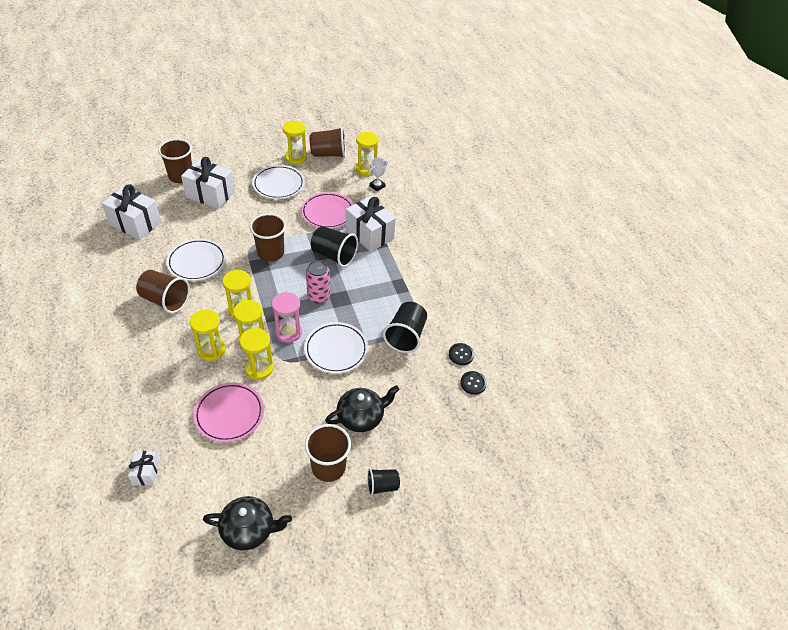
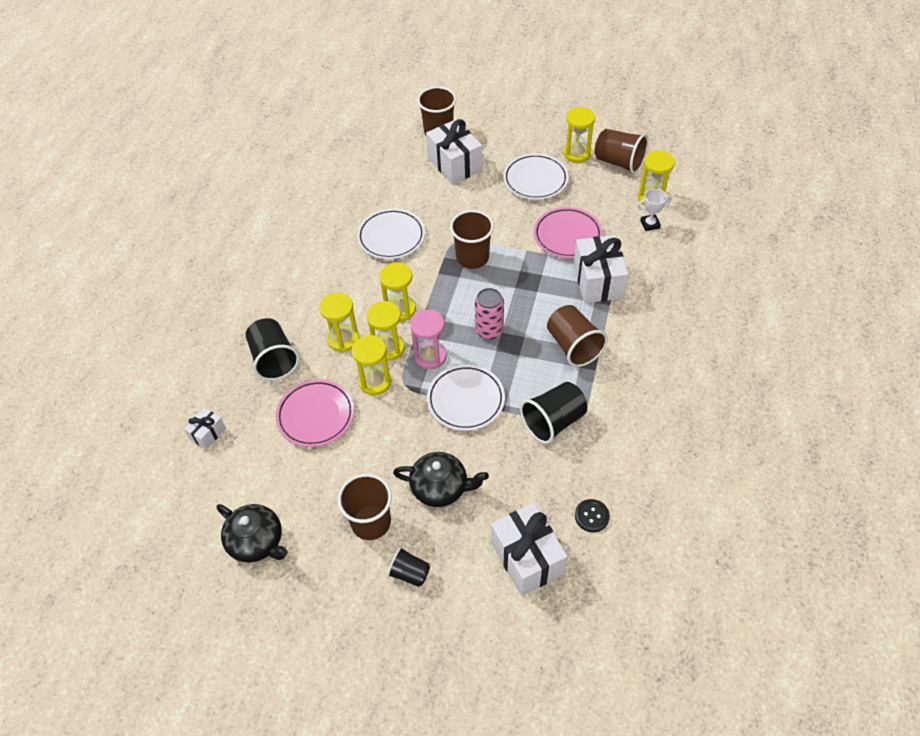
camera: 40 degrees right, 5 degrees up
(135, 223) = (360, 169): white gift -> white gift (527, 558)
(165, 300) = (335, 265): brown cup -> brown cup (573, 346)
(334, 255) = (539, 290): black cup -> black cup (274, 359)
(461, 354) = (602, 475): black button -> none

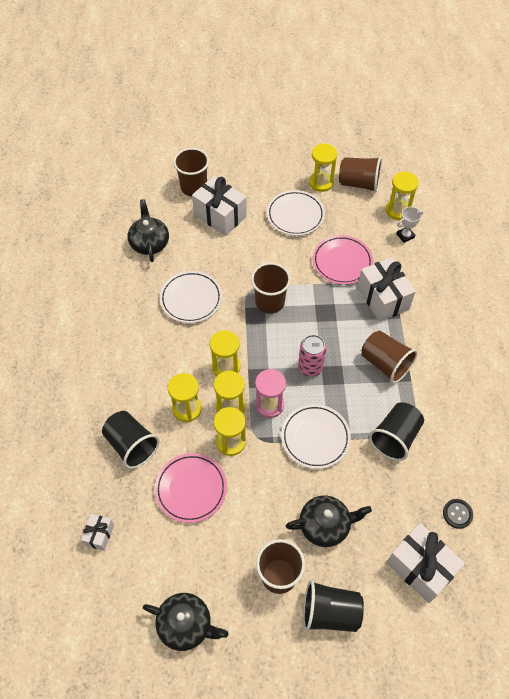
camera: 20 degrees left, 5 degrees up
(371, 175) = (149, 243): none -> black teapot
(409, 573) = (330, 612): black cup -> black cup, size x1.70

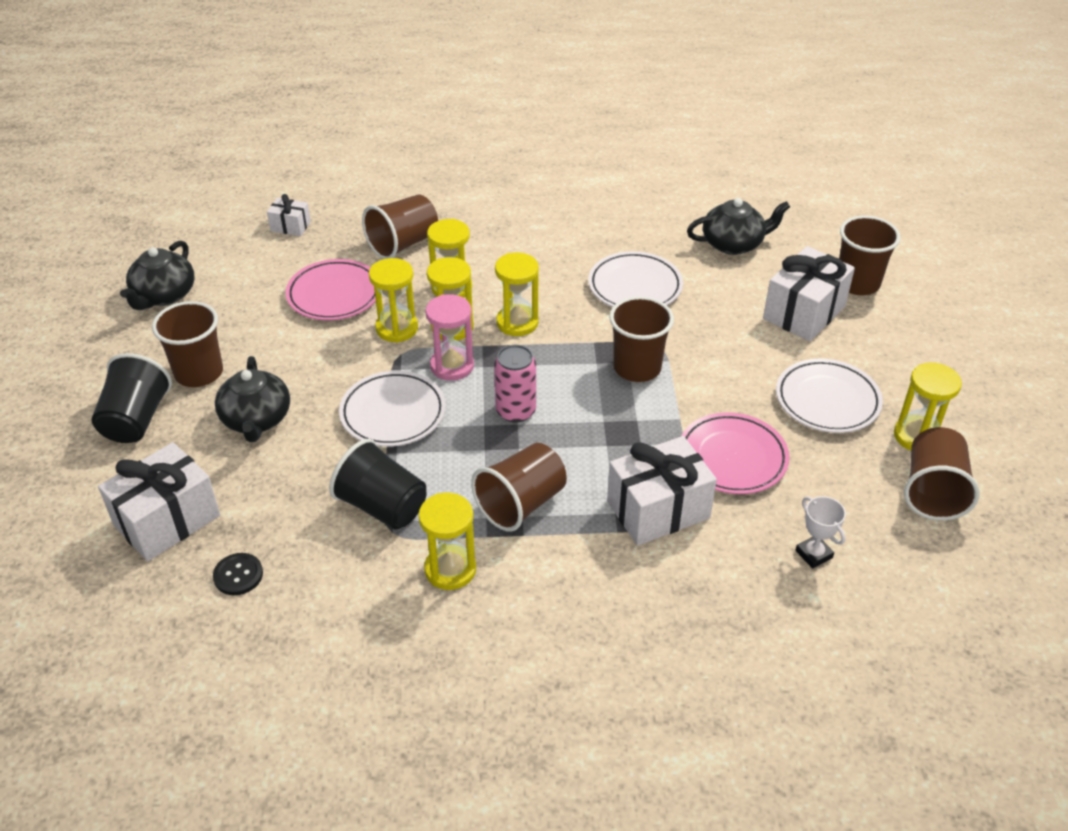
camera: 90 degrees right, 15 degrees down
(131, 445) = (403, 244): black cup -> brown cup
(398, 210) = (877, 547): yellow hourglass -> yellow hourglass (450, 569)

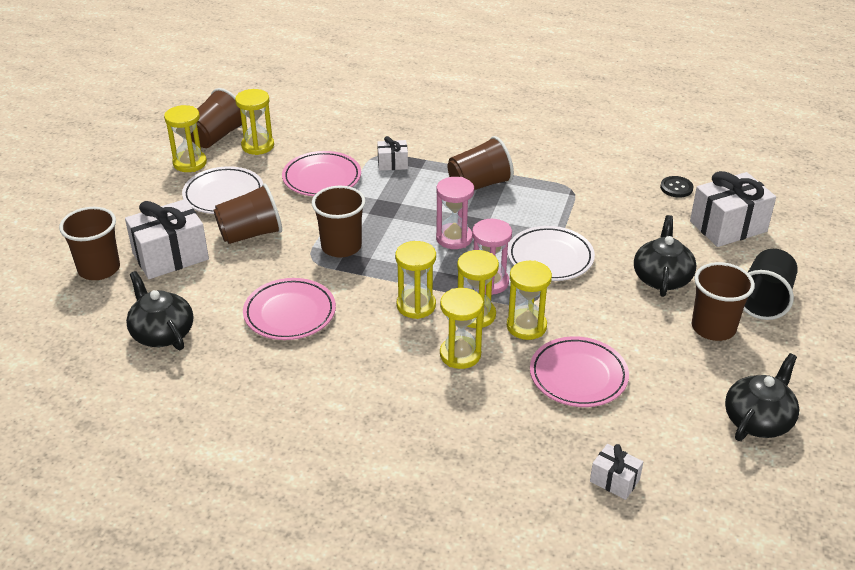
camera: 160 degrees left, 5 degrees down
(382, 506) = (574, 202): black cup -> none
(403, 244) = (491, 420): brown cup -> brown cup (250, 234)
(450, 569) = (539, 163): yellow hourglass -> yellow hourglass (257, 146)
(516, 411) = (454, 238): pink can -> pink hourglass
(635, 286) = (290, 313): white plate -> pink plate
(658, 509) = (392, 164): white gift -> white gift, size x0.51
(733, 244) = (162, 333): black teapot -> black teapot turned 45 degrees clockwise
(813, 554) = (318, 126): white trophy -> none

